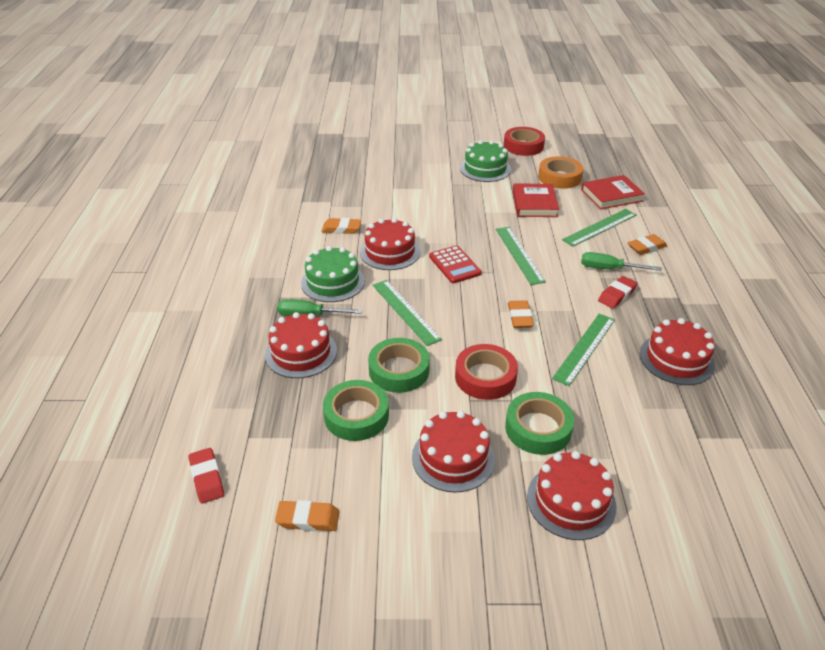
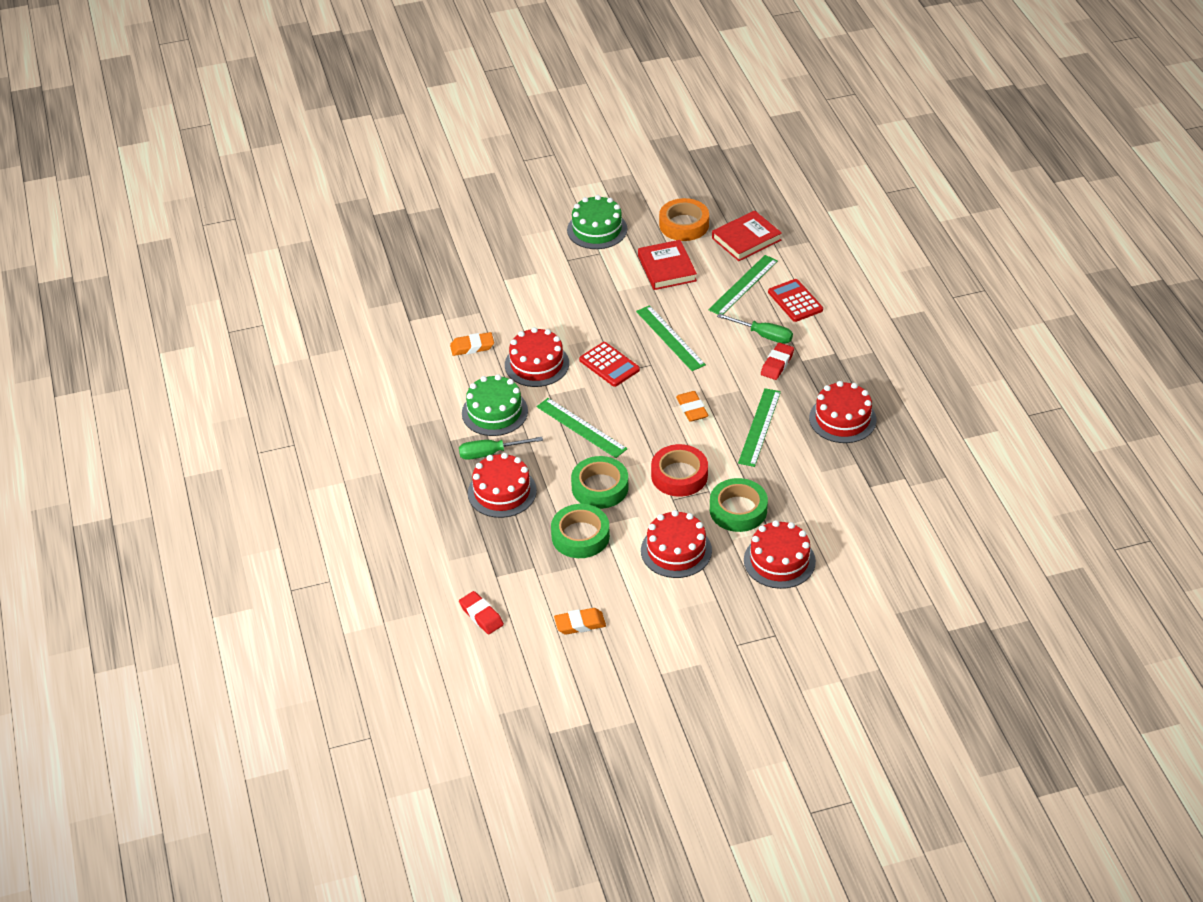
camera: 15 degrees left, 5 degrees up
(523, 146) = (629, 184): red tape -> none
(609, 269) = (763, 335): green screwdriver -> green screwdriver turned 150 degrees counterclockwise
(646, 247) = (795, 301): orange eraser -> red calculator

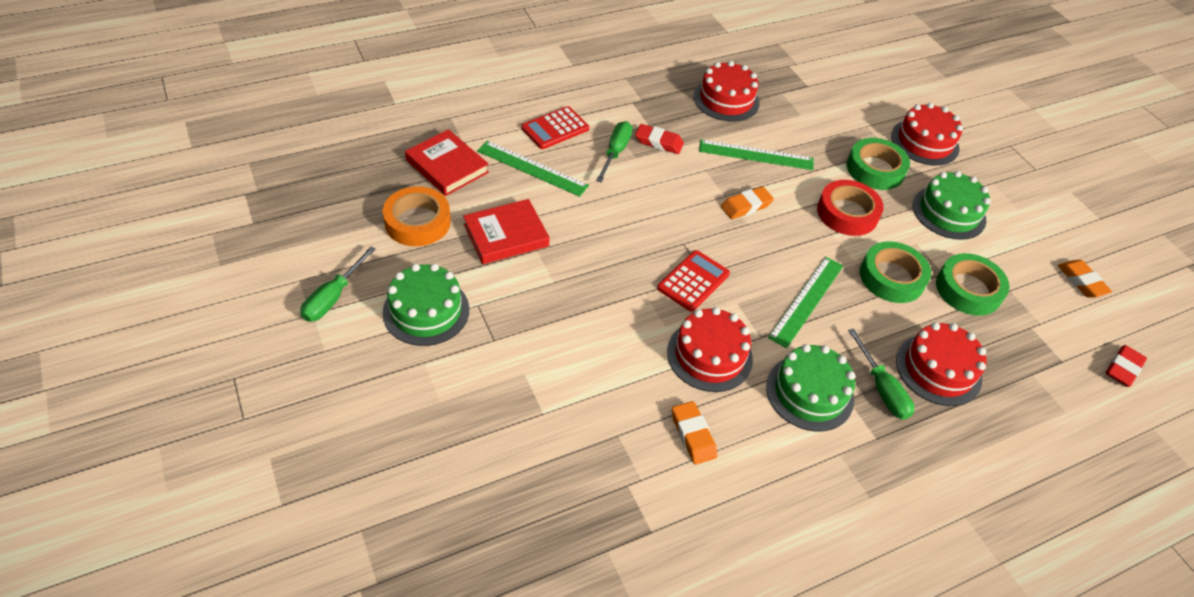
camera: 105 degrees left, 5 degrees up
(614, 189) = (333, 297): none -> green screwdriver
(670, 338) = (634, 228): green ruler -> none
(676, 550) = (948, 212): red cake -> green cake

